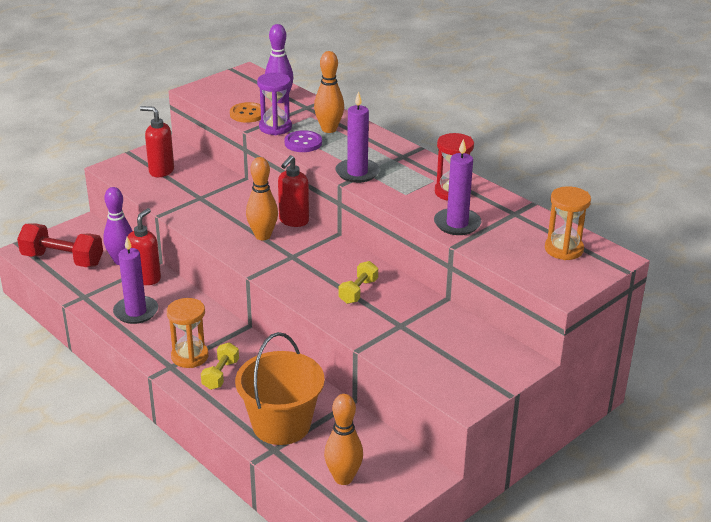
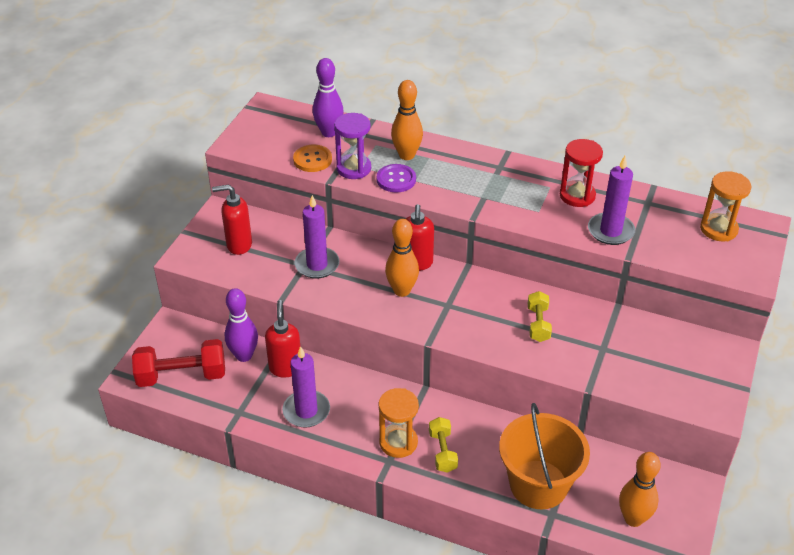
camera: 25 degrees left, 10 degrees up
(357, 173) = (476, 200): purple candle -> purple candle (317, 265)

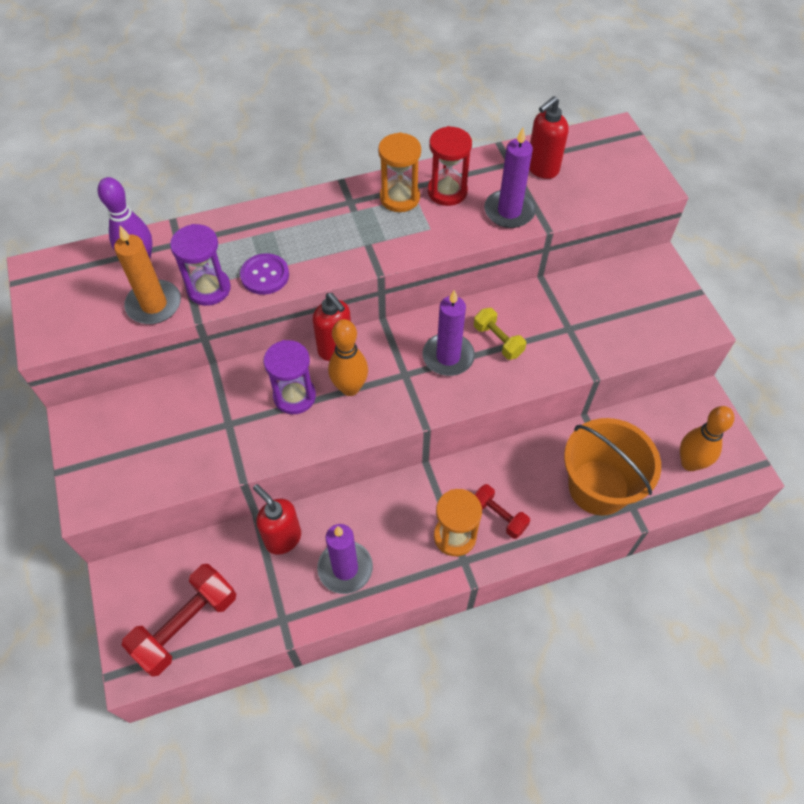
camera: 40 degrees left, 15 degrees up
(238, 245) = (136, 447): red soap dispenser -> red soap dispenser (542, 169)
(244, 356) = (229, 555): purple bowling pin -> none
(312, 160) = (154, 305): orange button -> orange candle
(317, 265) = (241, 415): purple candle -> purple candle (448, 356)
(361, 274) = (294, 396): none -> purple hourglass
(406, 155) = (248, 241): orange bowling pin -> none
(442, 451) = (498, 516): yellow dumbbell -> red dumbbell
(718, 229) = (589, 156): orange hourglass -> orange hourglass (399, 198)

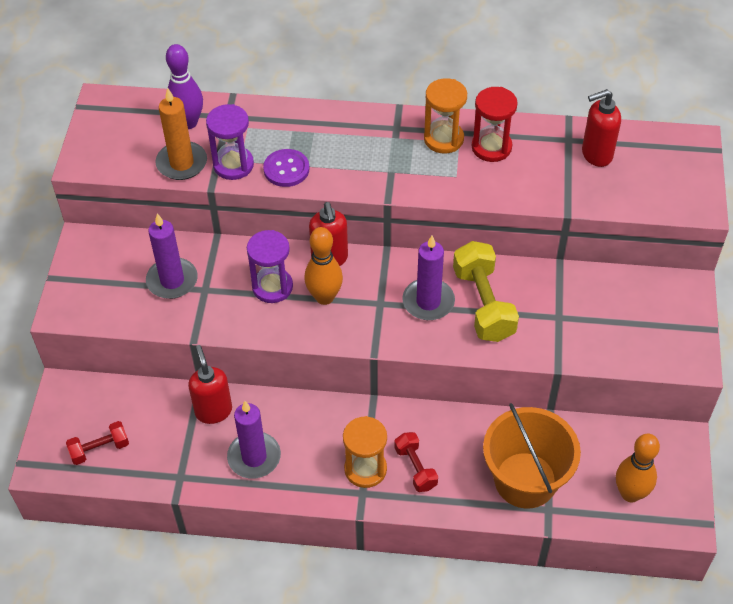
camera: 25 degrees right, 5 degrees down
(186, 625) = (99, 449): red dumbbell -> red dumbbell, size x0.58
(498, 340) = (483, 304): yellow dumbbell -> yellow dumbbell, size x1.74
(509, 211) = (540, 185): purple candle -> purple candle (172, 280)

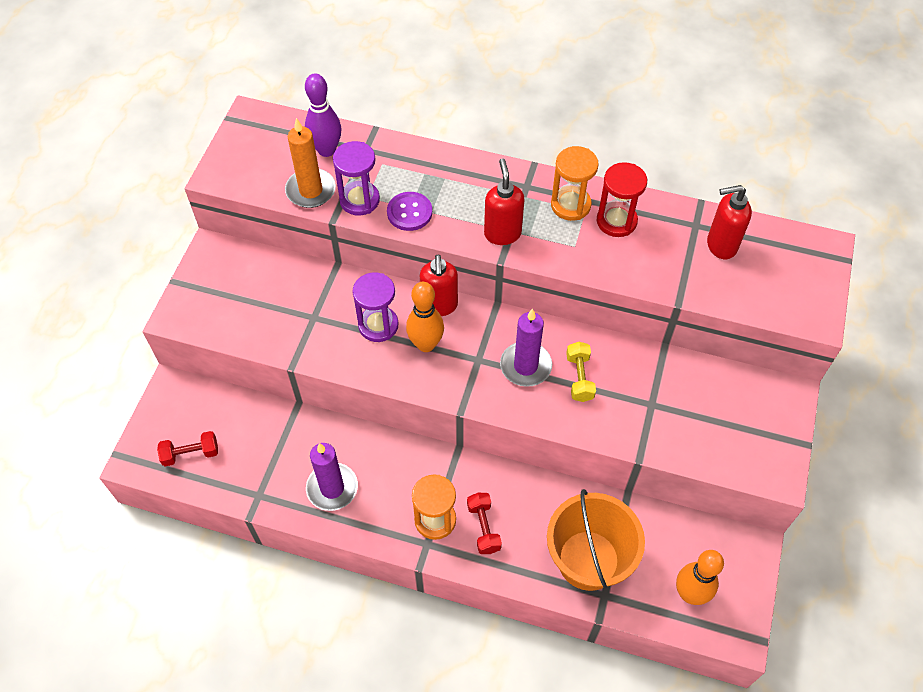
camera: 10 degrees right, 5 degrees up
(172, 280) = (285, 303): purple candle -> none
(213, 411) = (304, 434): red soap dispenser -> red soap dispenser (502, 233)
(483, 304) = (579, 378): yellow dumbbell -> yellow dumbbell, size x0.58

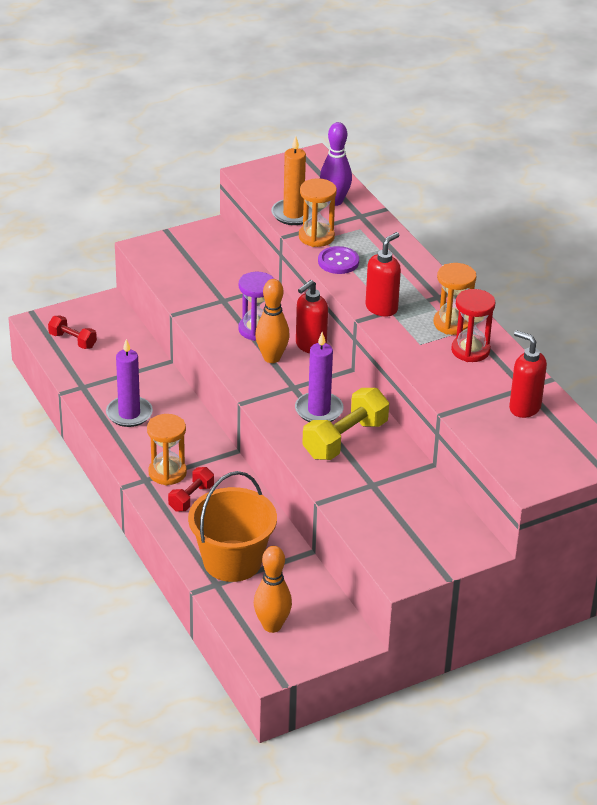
camera: 45 degrees right, 20 degrees down
(359, 200) = (316, 237): purple hourglass -> orange hourglass
(579, 378) = (345, 439): yellow dumbbell -> yellow dumbbell, size x1.74

